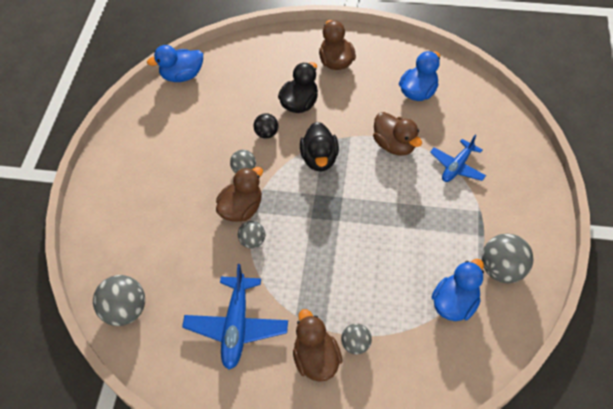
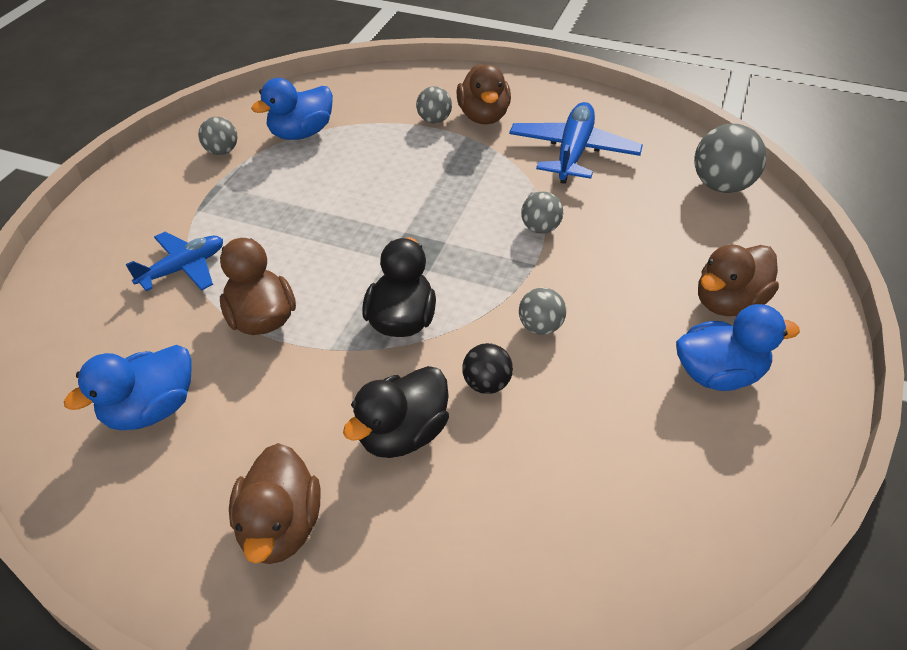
camera: 170 degrees left, 10 degrees down
(182, 76) = (670, 572): blue duck -> blue duck (718, 374)
(241, 209) = (552, 270): brown duck -> brown duck (728, 302)
(502, 269) = (222, 151): grey ball -> grey ball, size x0.59

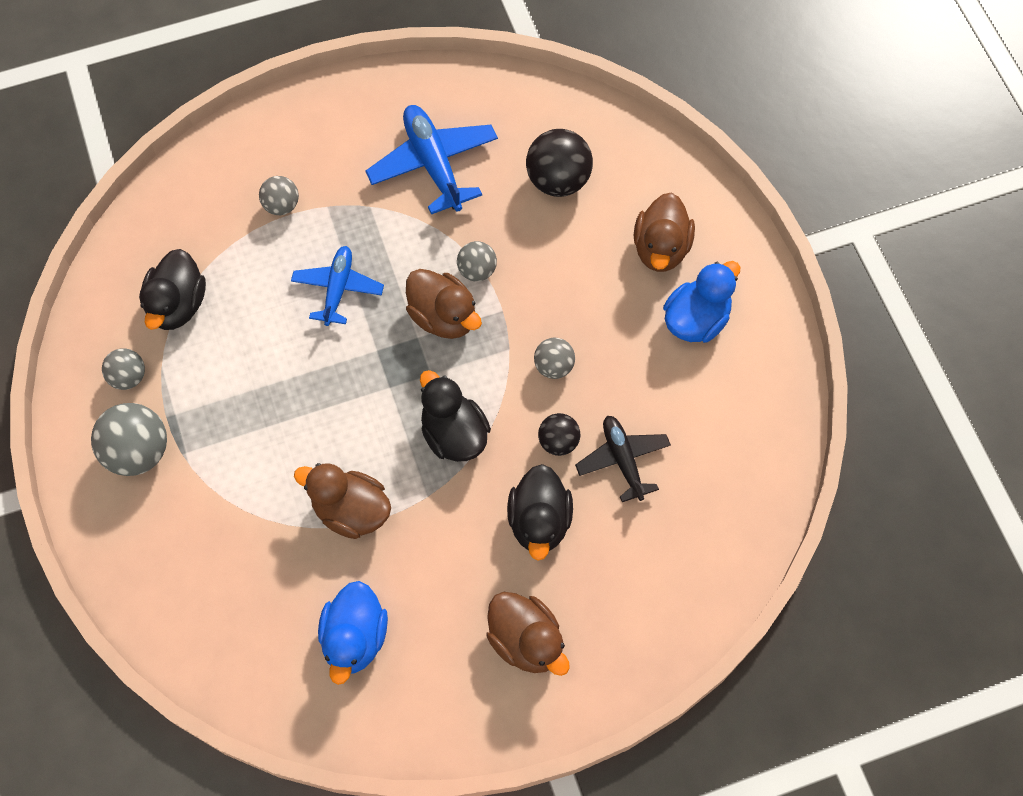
camera: 40 degrees left, 20 degrees up
(183, 268) = (240, 515): blue plane -> blue plane (338, 289)
(301, 133) = (177, 305): blue duck -> black duck
(483, 116) = (320, 171): brown duck -> brown duck (443, 317)
(534, 439) = (623, 460): none -> black plane
(670, 210) = (558, 180): none -> black ball
(721, 186) = (576, 124): grey ball -> grey ball (138, 452)

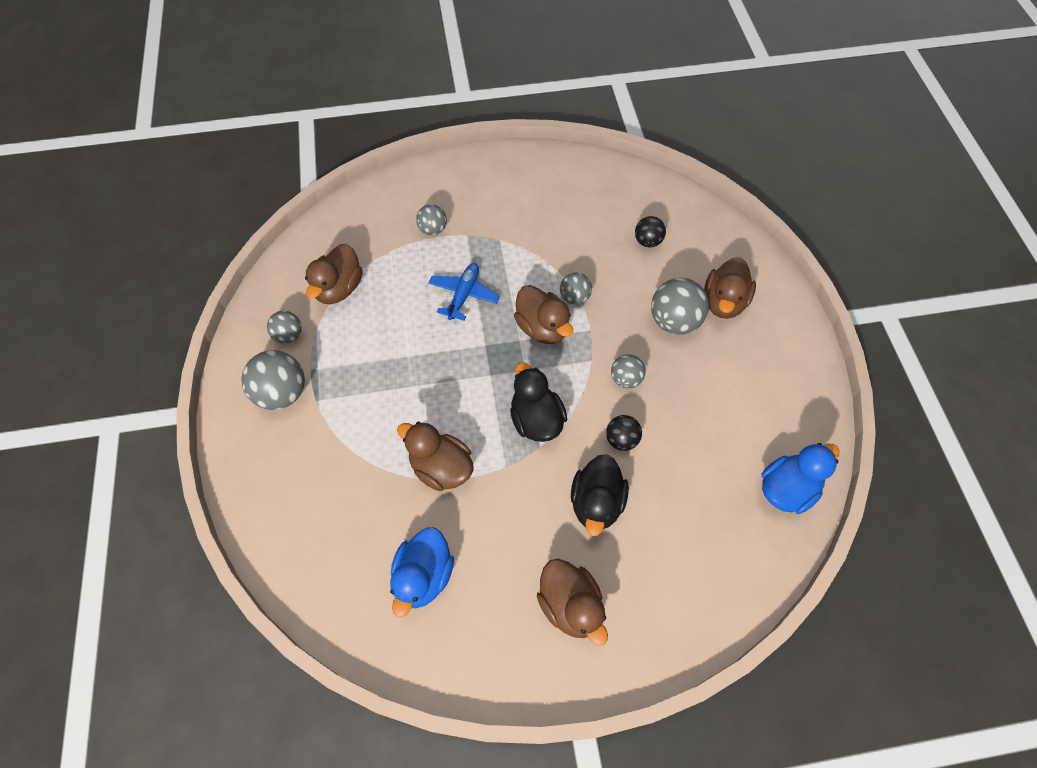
camera: 10 degrees right, 5 degrees down
(177, 305) = (339, 289): black duck -> brown duck
(433, 164) = (553, 217): blue plane -> none
(558, 180) = (647, 241): black ball -> black ball, size x0.59
(603, 283) = (674, 321): none -> grey ball
(623, 460) = (674, 463): black plane -> none
(696, 320) = (747, 361): blue duck -> blue duck (787, 489)

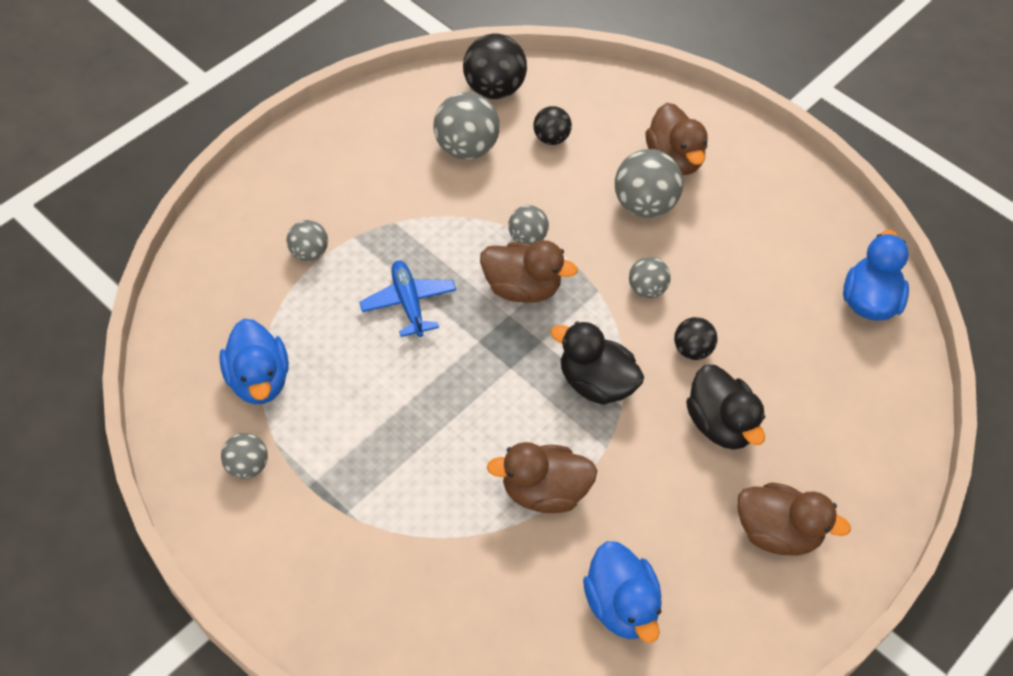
camera: 40 degrees left, 5 degrees down
(282, 393) = (299, 531): grey ball -> grey ball (466, 148)
(339, 289) = (259, 380): brown duck -> blue duck
(637, 189) = (494, 89): none -> black ball

